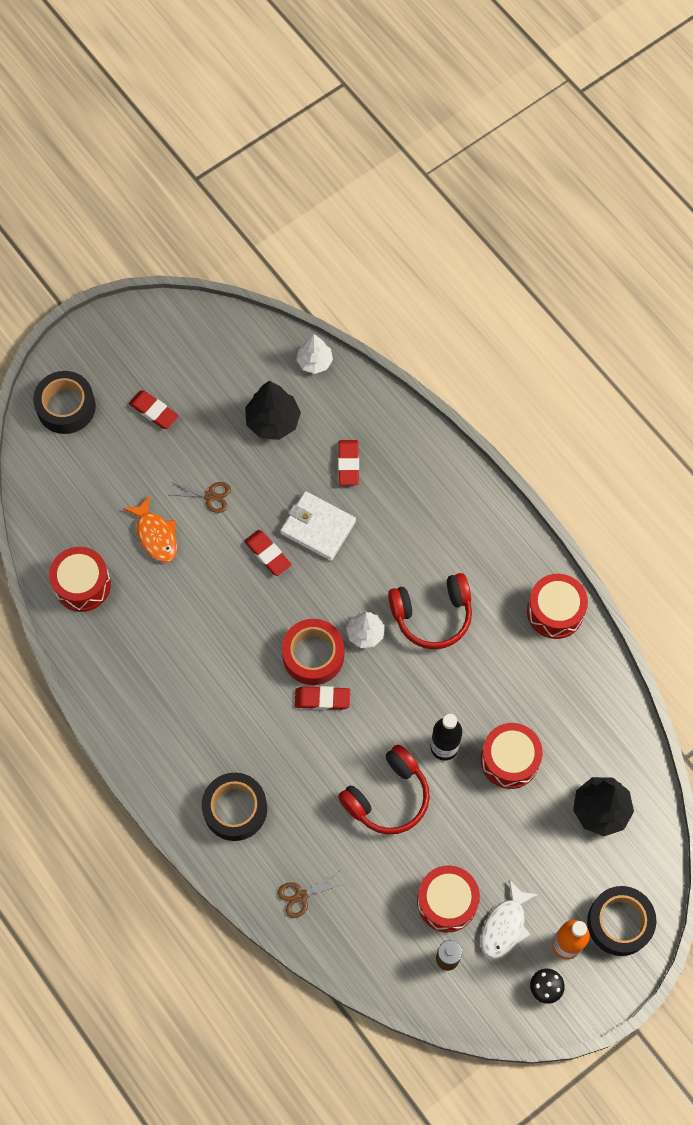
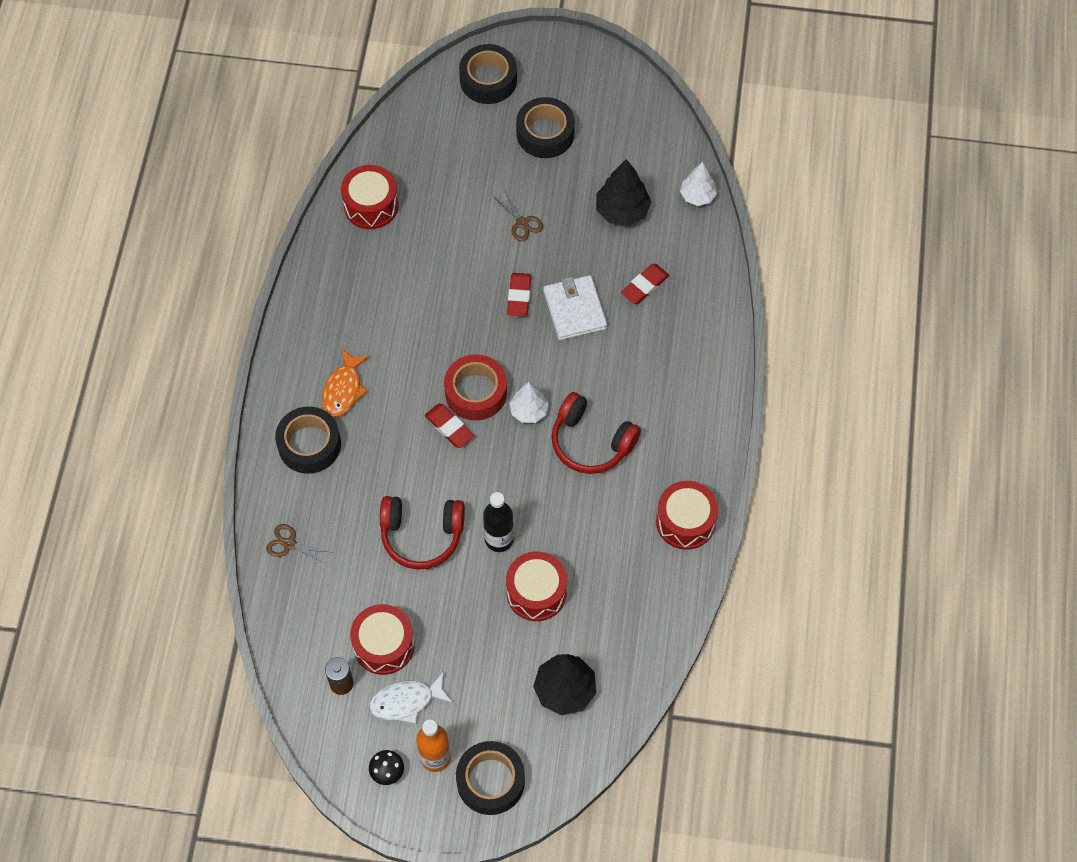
camera: 45 degrees right, 5 degrees down
(154, 411) = (545, 133): red eraser -> black tape
(155, 535) = (456, 216): orange fish -> orange fish (343, 389)

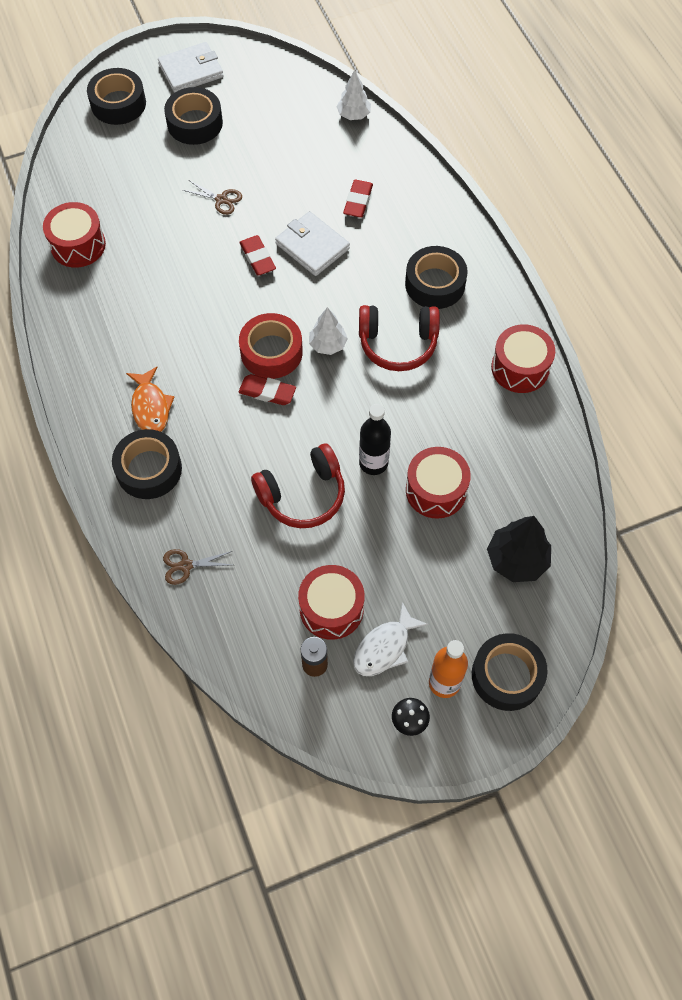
camera: 30 degrees left, 0 degrees up
(574, 77) = (191, 71): none -> white wallet
(622, 211) = (299, 153): black tree -> none
(662, 402) = (435, 284): none -> black tape

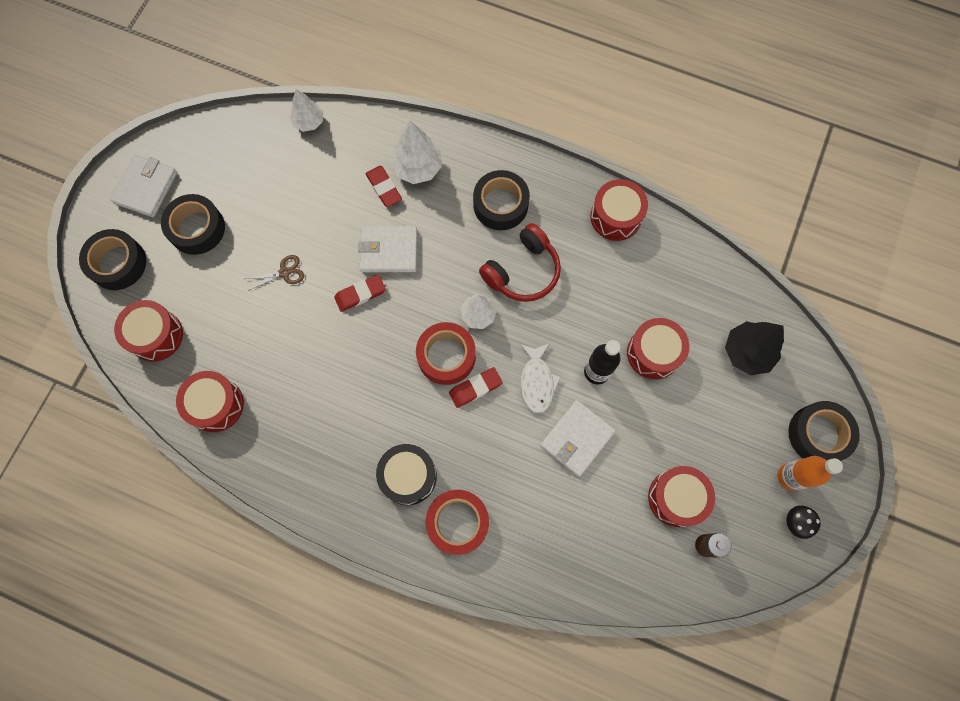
camera: 45 degrees left, 10 degrees up
(90, 168) = (156, 335): none -> red drum
(149, 469) = (458, 522): black tape -> red tape
(150, 407) = (408, 476): orange fish -> black drum
(186, 566) = (556, 564): brown scissors -> none
(257, 258) = (360, 294): red eraser -> red eraser turned 45 degrees counterclockwise
(303, 495) = (577, 438): red headphones -> white wallet
(385, 647) = (733, 490): white fish -> white fish (537, 381)
(399, 208) = (417, 168): none -> white tree

